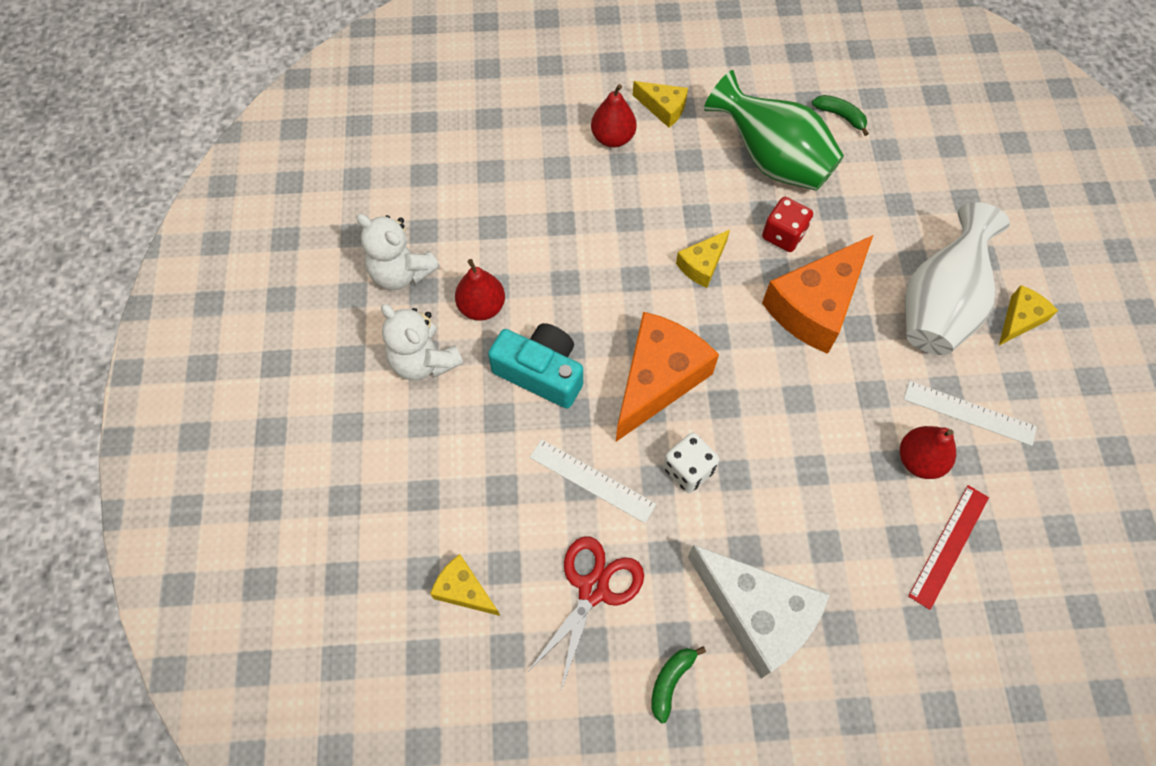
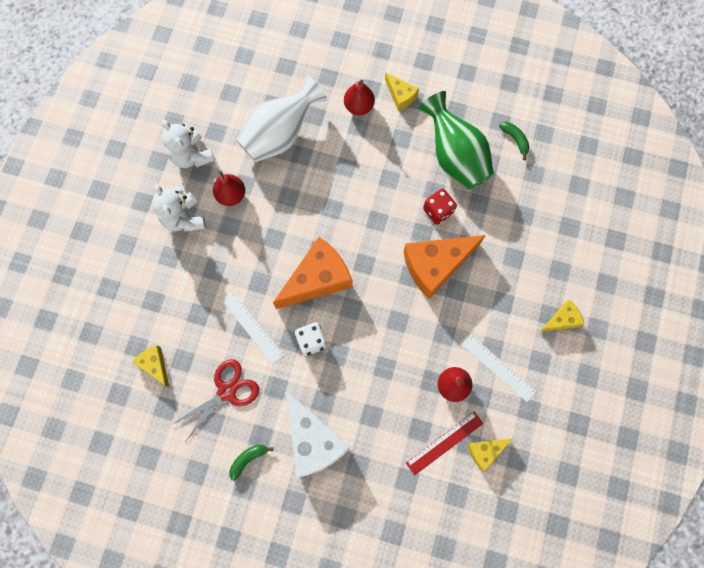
camera: 20 degrees right, 10 degrees up
(541, 372) = (249, 250): turquoise camera -> none
(702, 264) = (377, 213): yellow cheese -> yellow cheese (485, 451)
(939, 306) = (514, 292): white vase -> white vase (280, 134)

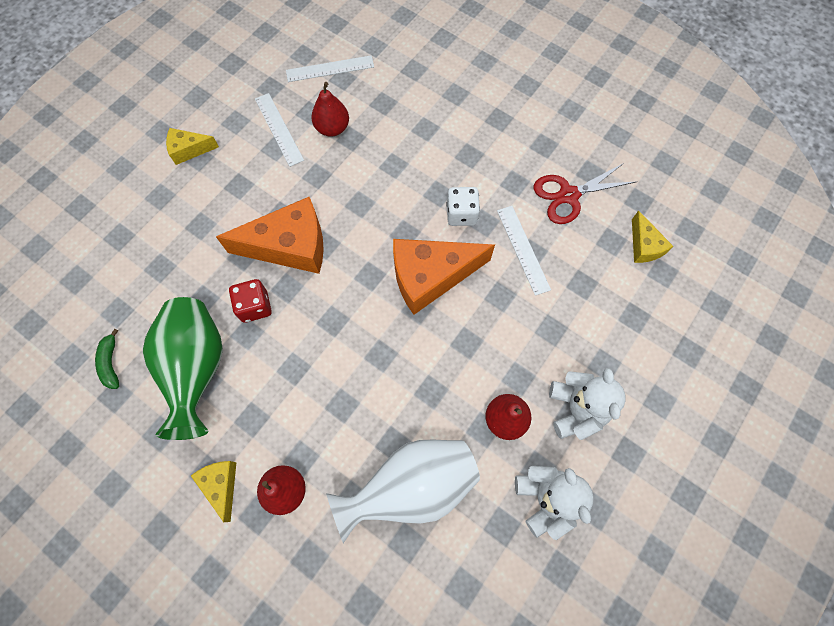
camera: 160 degrees left, 5 degrees down
(248, 459) = (562, 130): green banana -> none
(313, 440) = (491, 126): white cheese -> none
(444, 443) = (364, 86): red ruler -> none
(485, 451) = (330, 68): yellow cheese -> white ruler

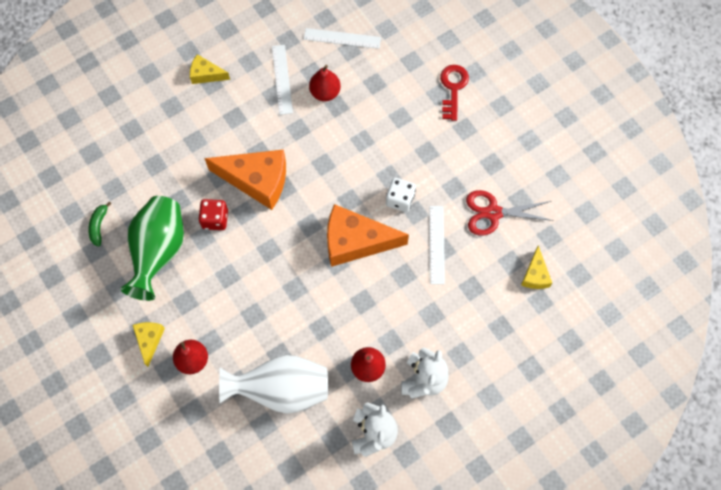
camera: 20 degrees right, 0 degrees up
(469, 83) = (453, 88): none -> red key

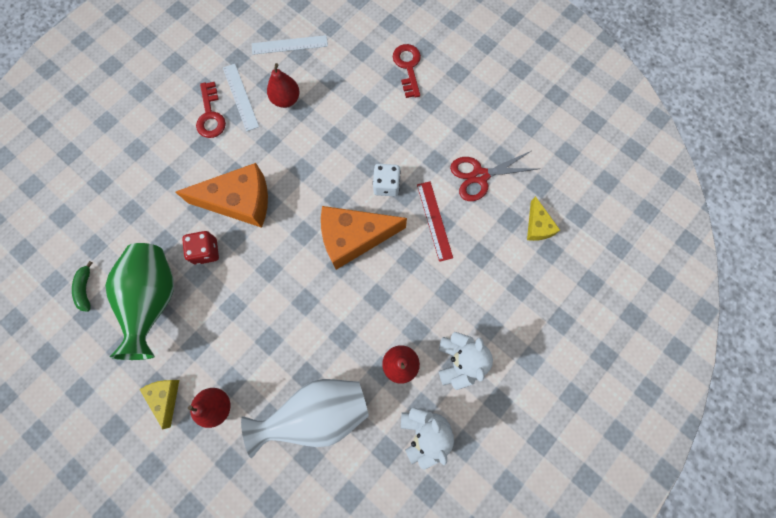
camera: 15 degrees left, 5 degrees up
(206, 74) = (163, 110): yellow cheese -> none
(249, 90) = (210, 115): none -> red key
(437, 244) = (434, 220): white ruler -> red ruler

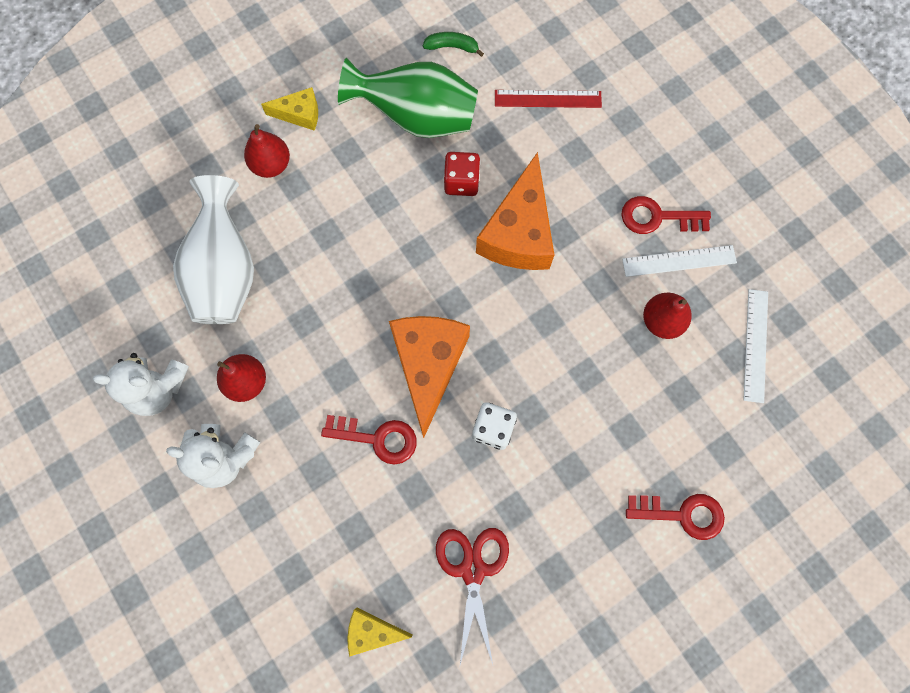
camera: 105 degrees right, 0 degrees up
(414, 258) = (377, 438): none -> red key
(434, 220) = (422, 481): red ruler -> red ruler (548, 99)

